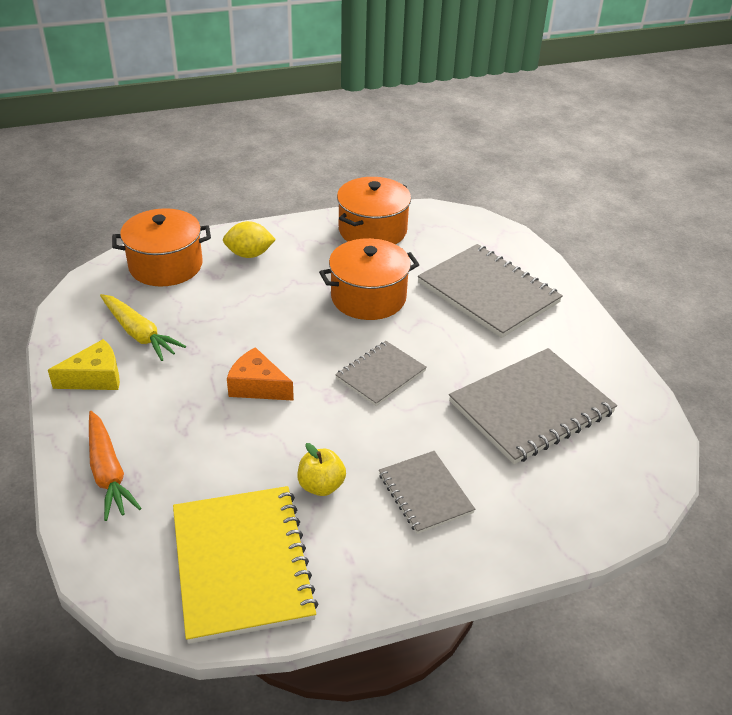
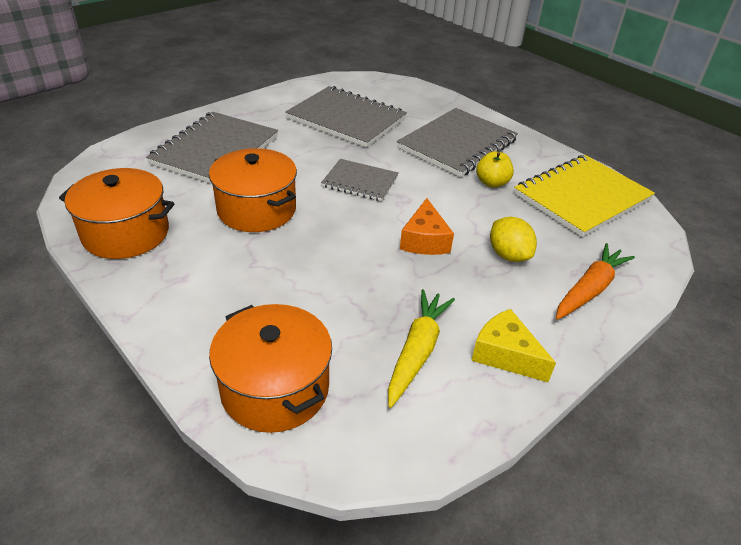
camera: 115 degrees left, 0 degrees up
(249, 254) = (215, 316): yellow lemon -> yellow lemon (508, 255)
(425, 493) = (457, 144): grey notebook -> grey notebook, size x1.74

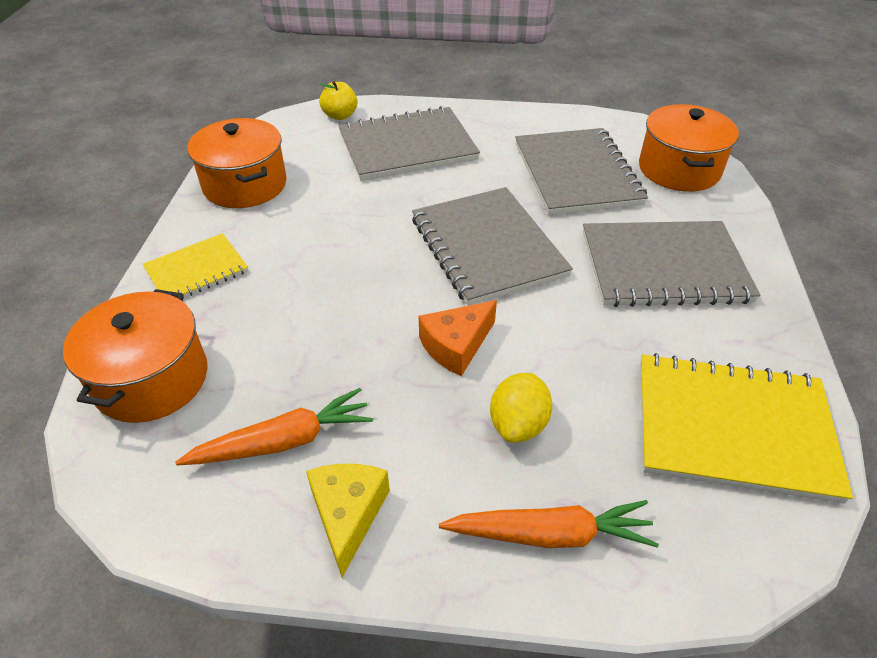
camera: 50 degrees right, 5 degrees up
(188, 307) = (197, 270): none -> yellow notebook
(257, 209) = (359, 220): orange pot -> orange pot (679, 169)
(360, 182) = (487, 247): grey notebook -> grey notebook, size x1.74
(417, 351) = (283, 441): yellow carrot -> orange carrot
(492, 183) = (634, 335): yellow apple -> yellow apple (340, 115)

